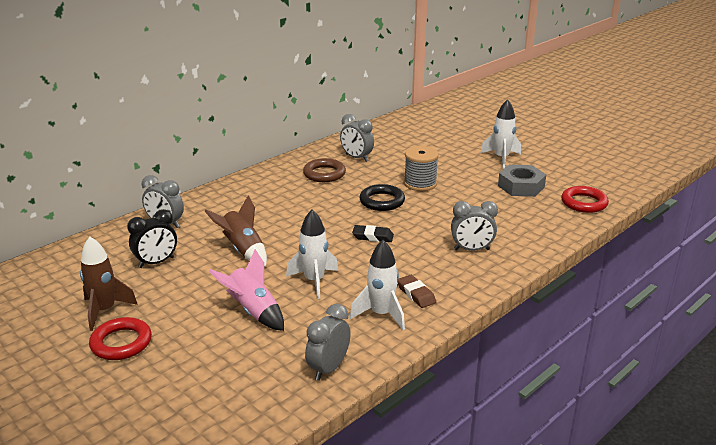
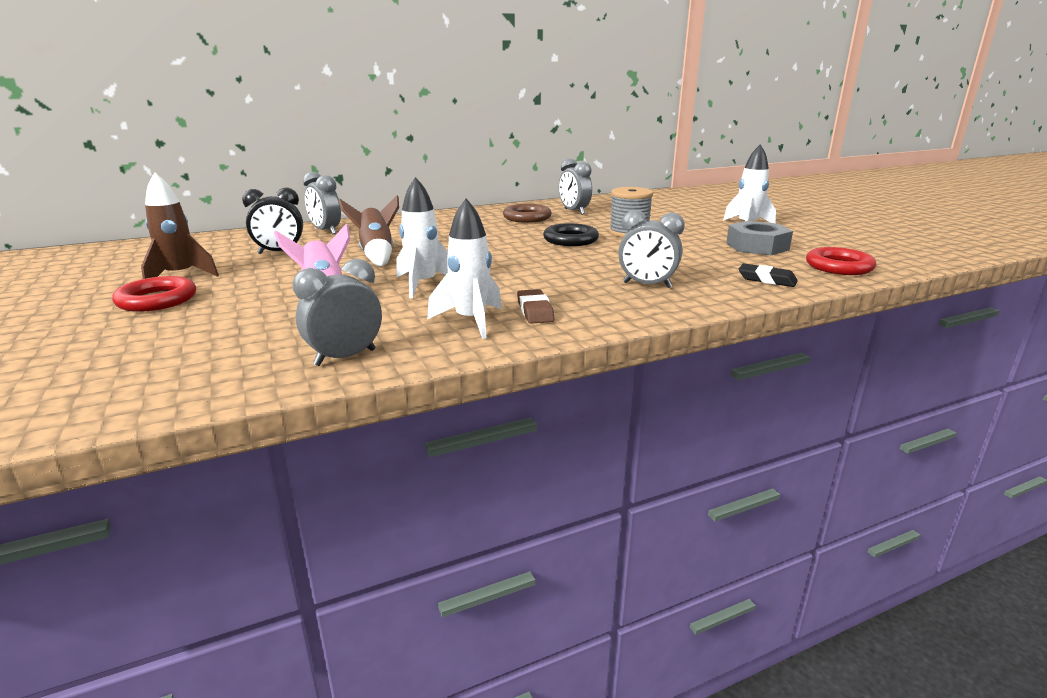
camera: 20 degrees right, 5 degrees down
(373, 236) = (531, 262): black eraser -> black eraser (767, 280)

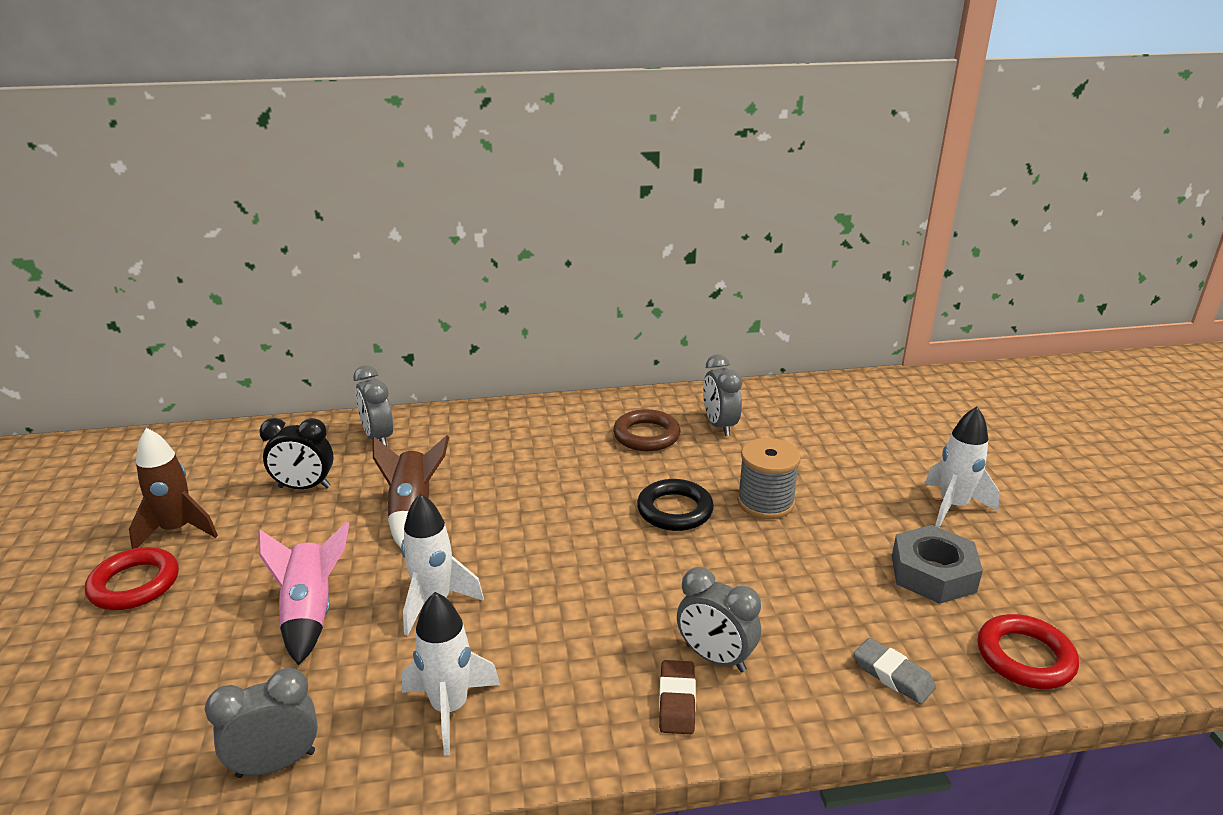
camera: 15 degrees right, 5 degrees up
(535, 311) = (538, 699): brown eraser -> brown eraser (677, 701)
(767, 280) = (893, 675): black eraser -> grey eraser

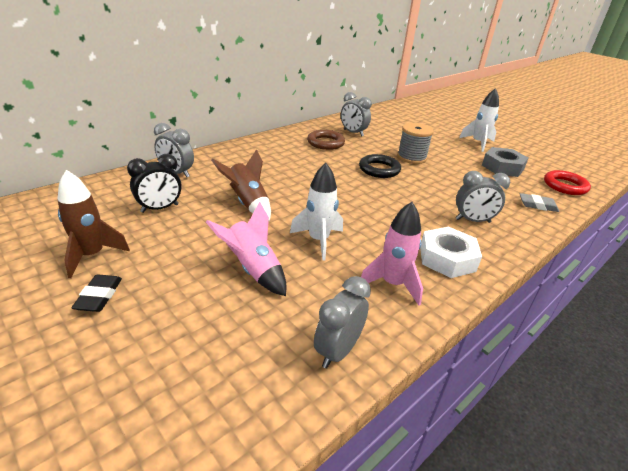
camera: 35 degrees left, 5 degrees up
(134, 584) = (99, 296): red ring -> black eraser
(449, 708) = (392, 284): white rocket -> pink rocket
(581, 704) = (447, 258): none -> white nut
(677, 701) = (481, 242): brown eraser -> none

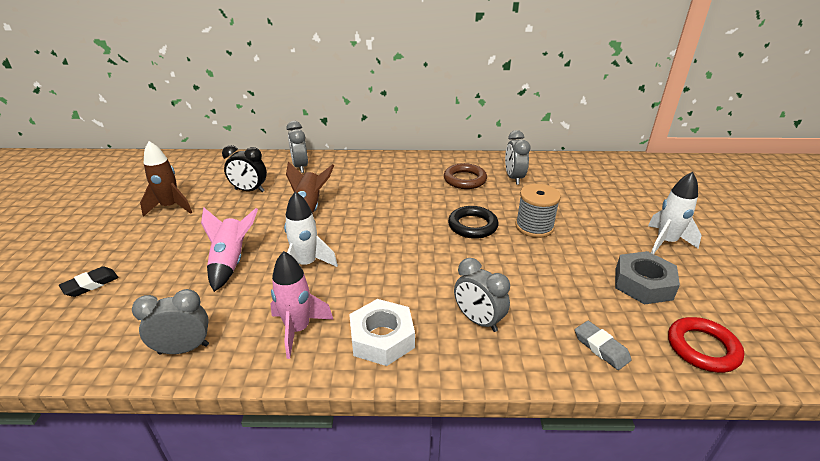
camera: 45 degrees right, 0 degrees up
(99, 296) = (137, 234): black eraser -> black eraser (91, 284)

